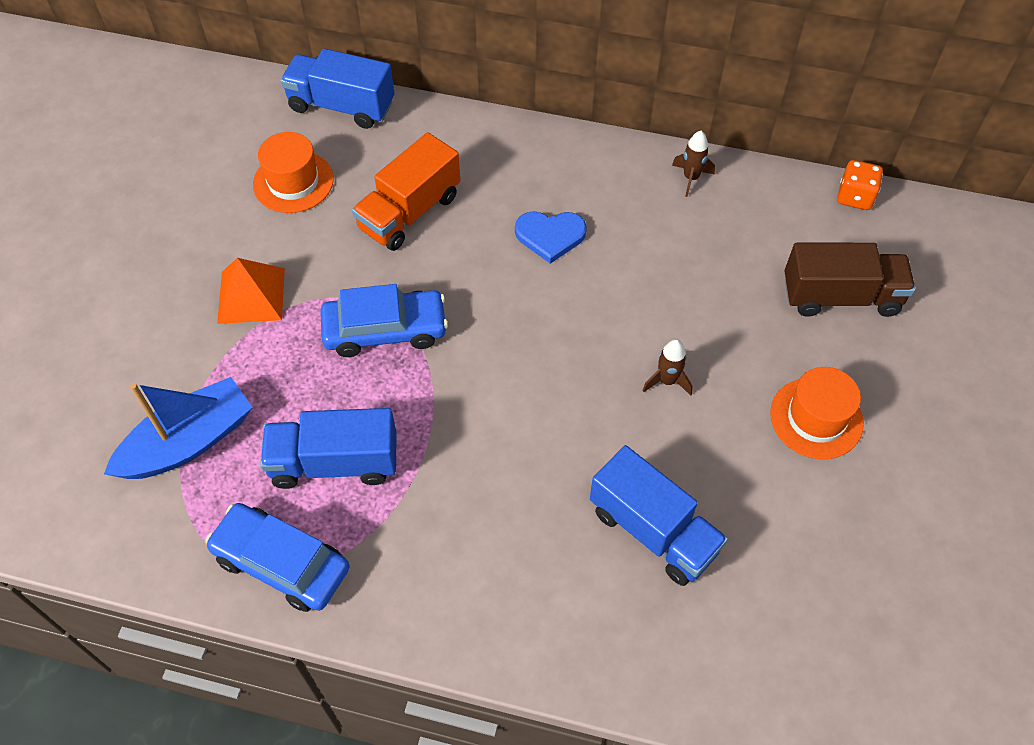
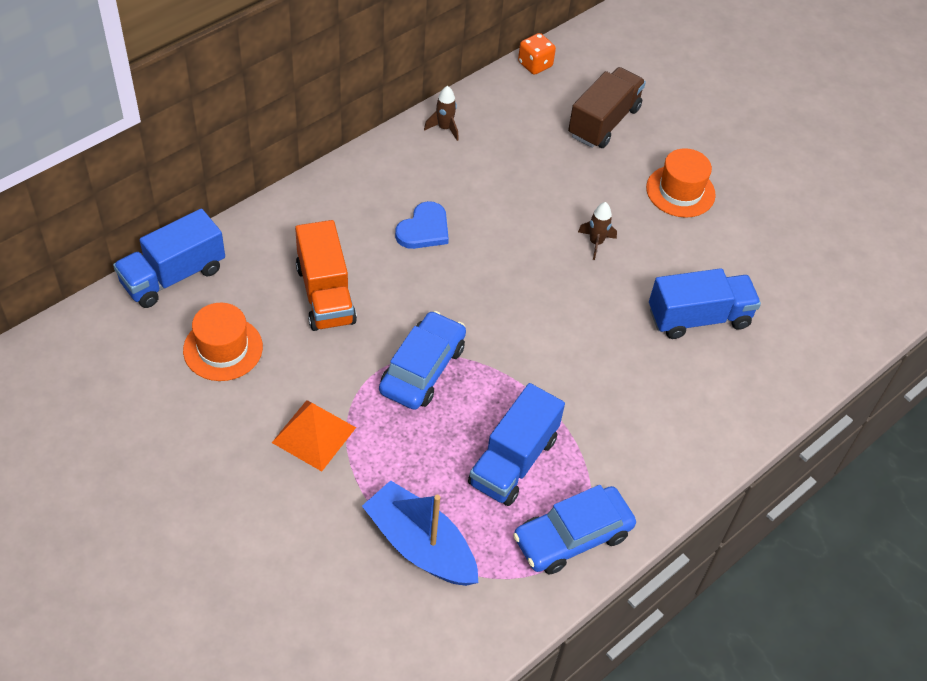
camera: 60 degrees left, 5 degrees down
(188, 442) = (420, 545): blue boat -> blue boat turned 45 degrees counterclockwise

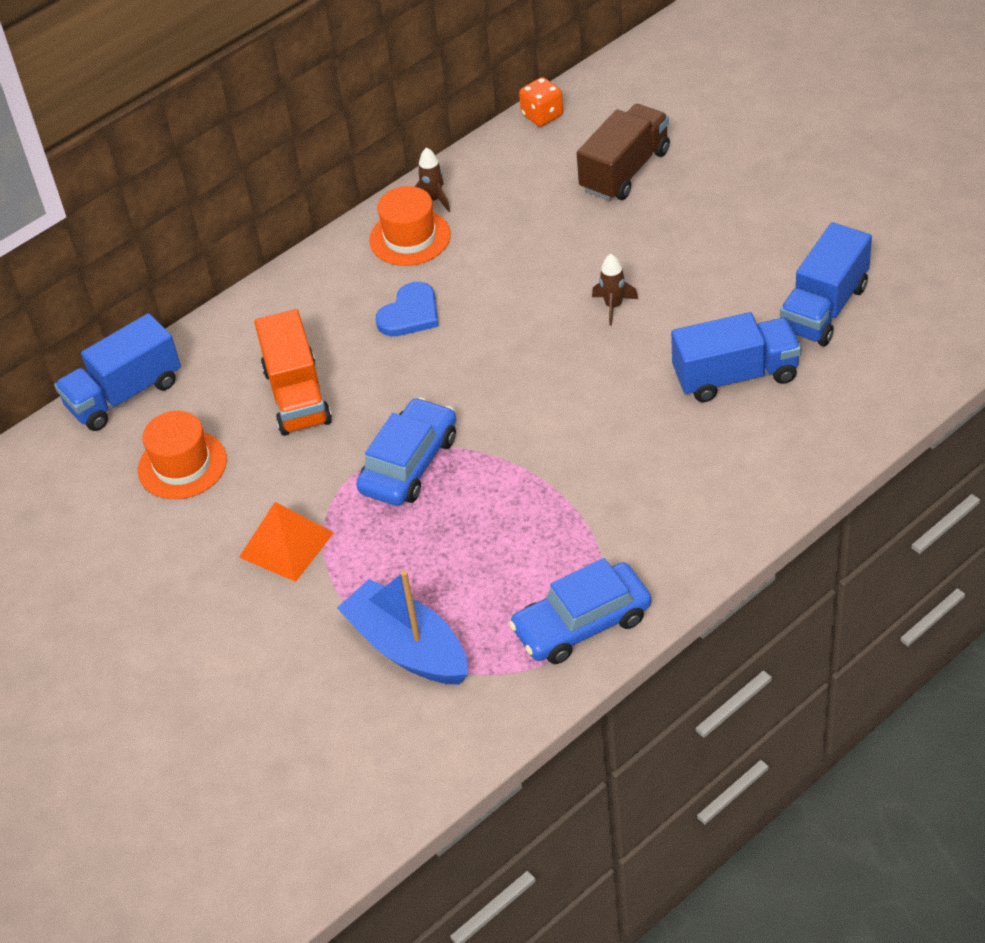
camera: 10 degrees right, 5 degrees down
(513, 461) = (514, 551): blue truck -> blue truck (824, 308)
(680, 191) = (717, 238): orange hat -> orange hat (410, 237)

